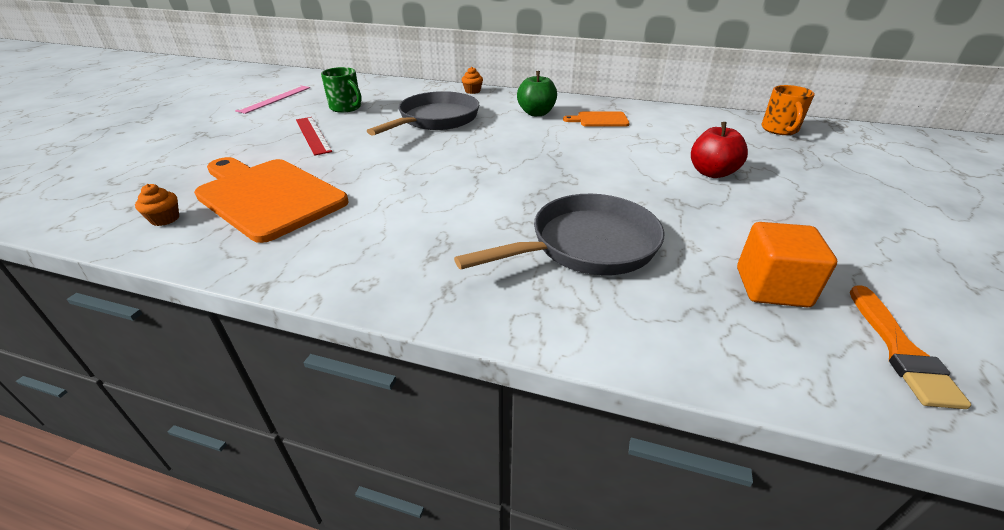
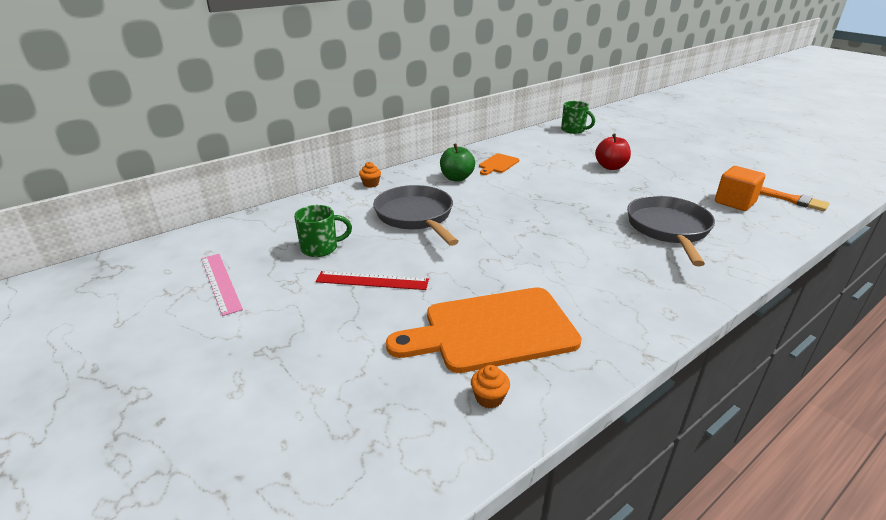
camera: 55 degrees left, 5 degrees down
(779, 130) = (573, 130): orange mug -> green mug

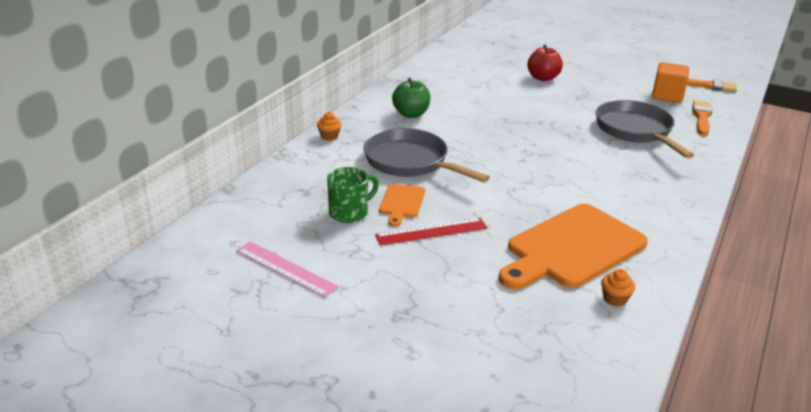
camera: 25 degrees left, 0 degrees up
(498, 164) = (437, 92): orange cutting board -> orange cutting board (401, 203)
(573, 130) = (477, 42): green mug -> none
(760, 229) = (701, 117): none -> orange brush

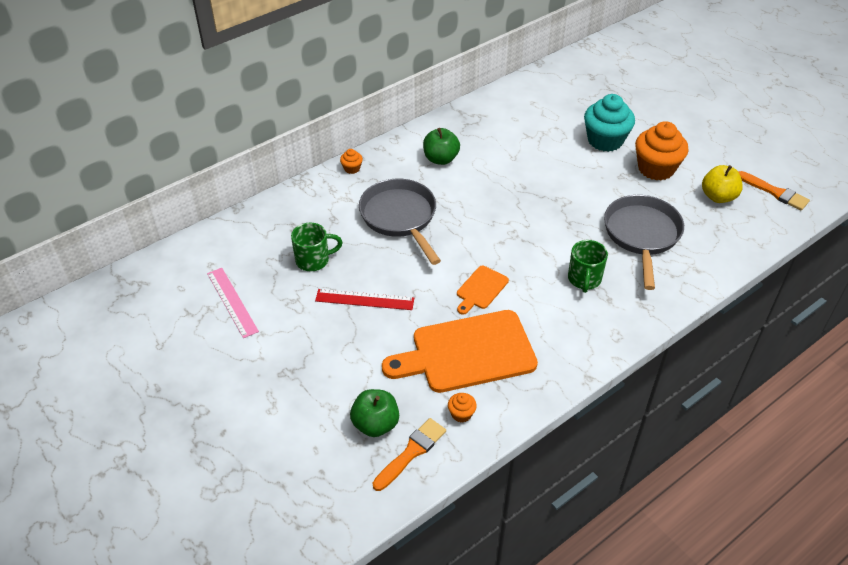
camera: 25 degrees right, 15 degrees up
(401, 203) = (361, 262): orange cutting board -> orange cutting board (481, 289)
(538, 333) = (375, 424): none -> green apple
(543, 78) = (605, 140): red apple -> turquoise cupcake
(601, 88) = (656, 168): none -> orange cupcake
(620, 170) = (584, 279): none -> green mug
(667, 96) = (718, 197): orange cube -> yellow apple
(701, 117) = (729, 235): orange brush -> orange brush (411, 452)

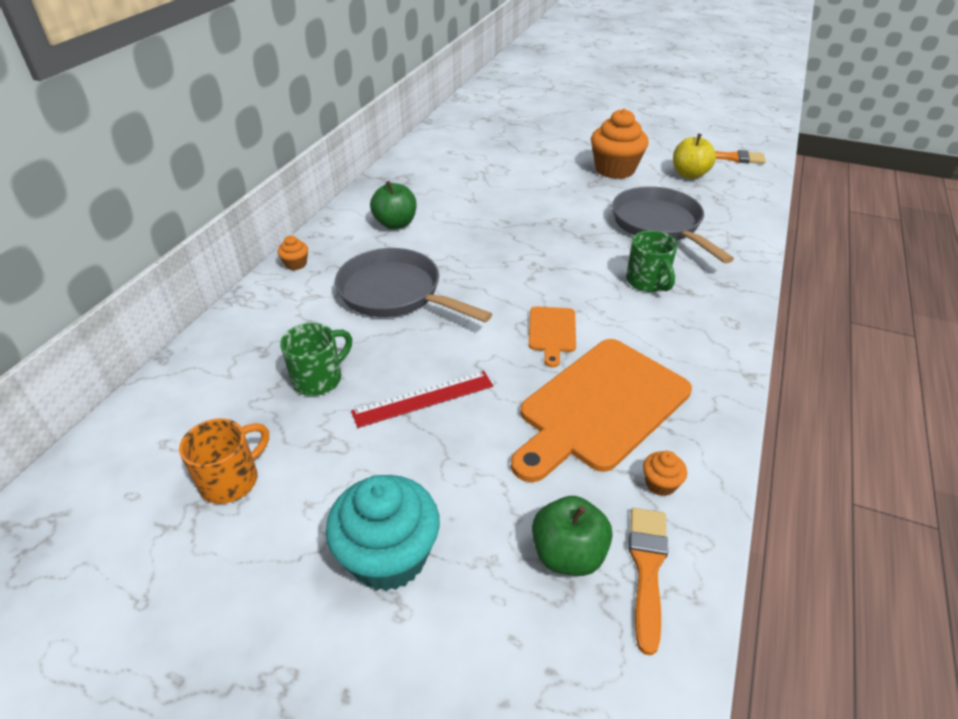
camera: 30 degrees left, 5 degrees down
(232, 302) = (231, 480): pink ruler -> orange mug
(605, 140) = (547, 161): turquoise cupcake -> turquoise cupcake (388, 556)

